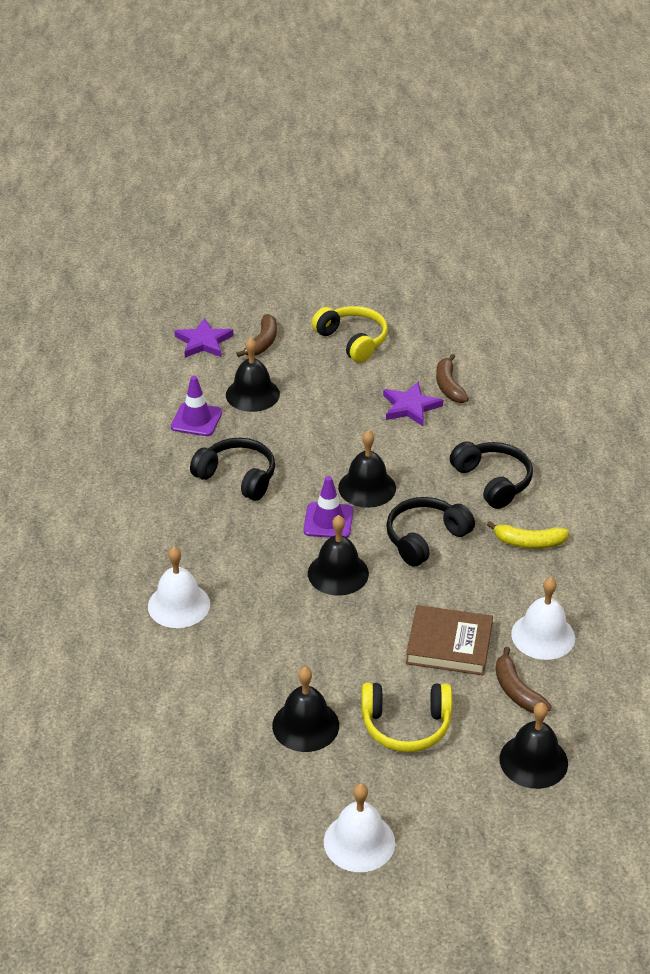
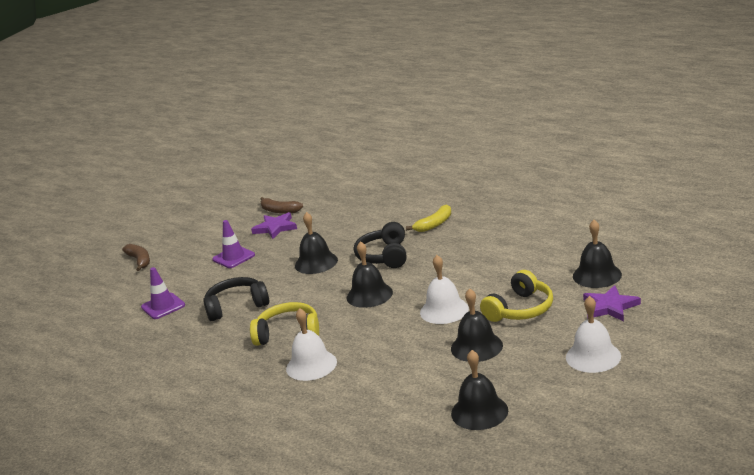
camera: 45 degrees left, 15 degrees down
(204, 342) = (101, 282): purple star -> purple star (610, 307)
(252, 394) = (176, 278): black bell -> black bell (479, 412)
(328, 521) = (322, 284): purple traffic cone -> purple traffic cone (233, 257)
(352, 341) = (192, 230): yellow headphones -> yellow headphones (288, 334)
(449, 645) = (476, 274): brown book -> none
(493, 481) = (373, 221): black headphones -> none
(517, 691) = (539, 264): brown banana -> none
(543, 635) = (508, 242): white bell -> white bell (444, 310)

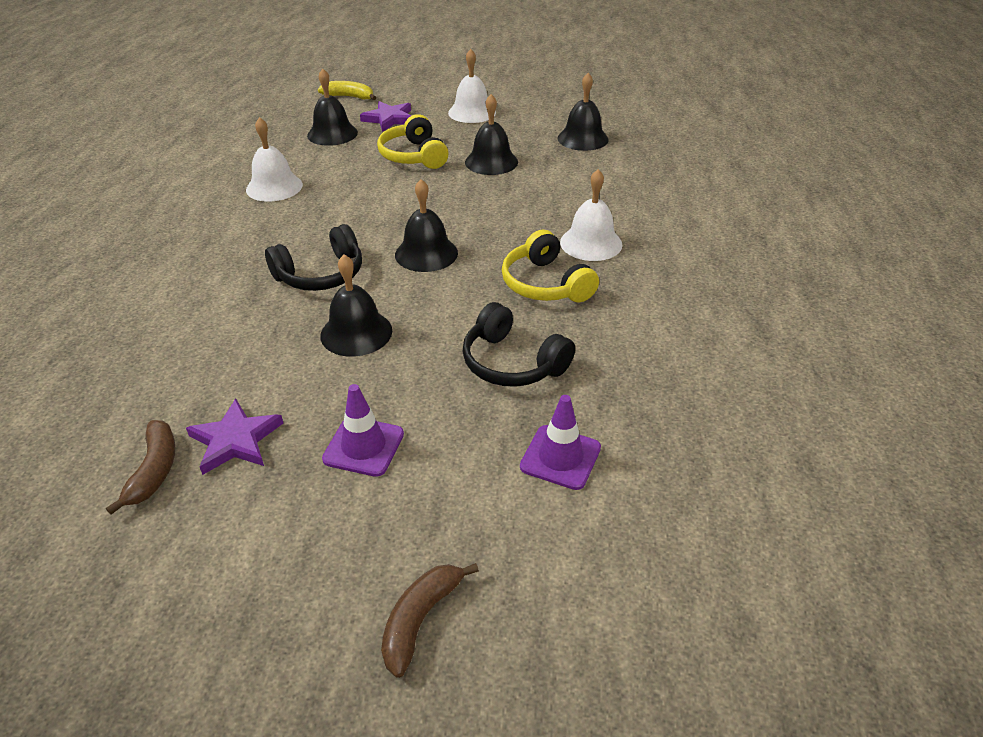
camera: 125 degrees left, 15 degrees up
(434, 224) = (218, 261): yellow banana -> yellow banana (349, 97)
(444, 310) = (436, 195): white bell -> white bell (274, 187)
(520, 309) = (414, 156): yellow headphones -> yellow headphones turned 120 degrees counterclockwise

